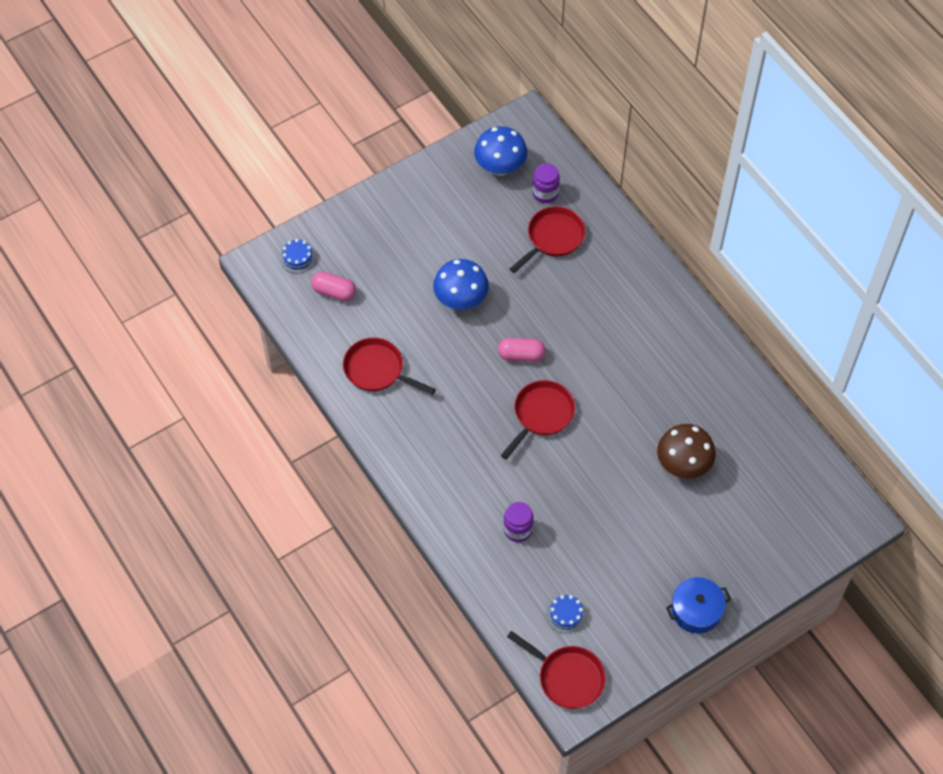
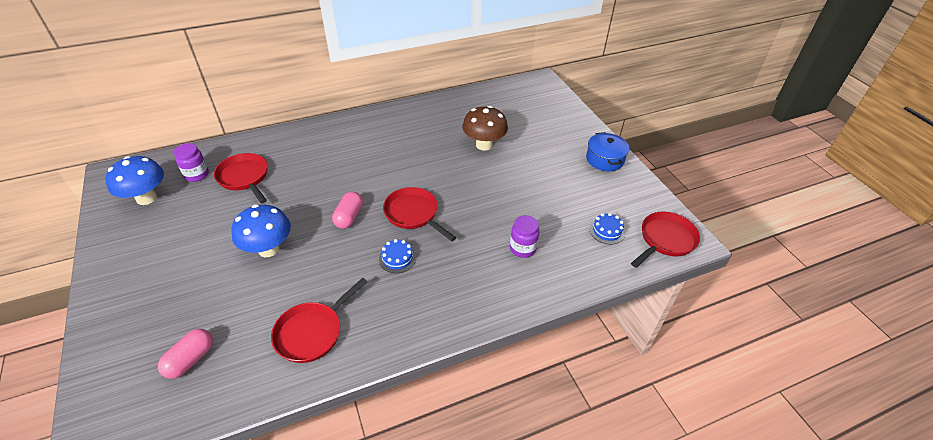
camera: 80 degrees left, 15 degrees down
(298, 258) = (118, 392): blue cake -> blue cake (397, 258)

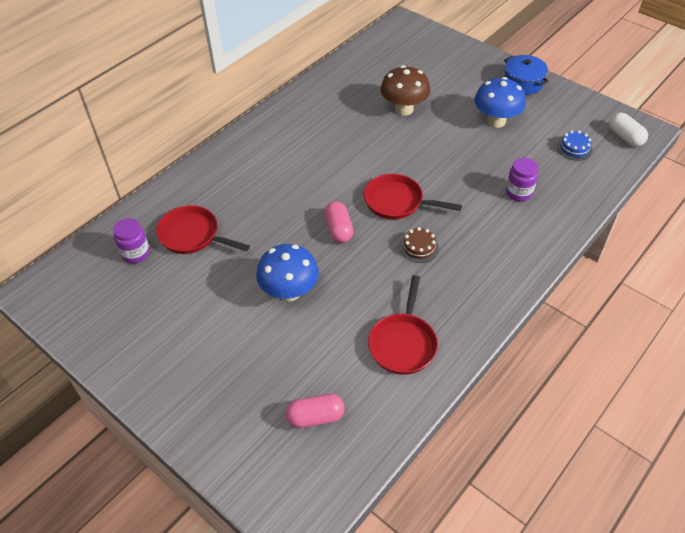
camera: 25 degrees left, 5 degrees up
(146, 198) = (105, 299): blue mushroom -> blue mushroom (496, 121)
(190, 359) = (315, 417): pink capsule -> pink capsule turned 75 degrees clockwise
(397, 258) = (419, 247): blue cake -> brown cake
(665, 240) = (625, 137): red pan -> white capsule

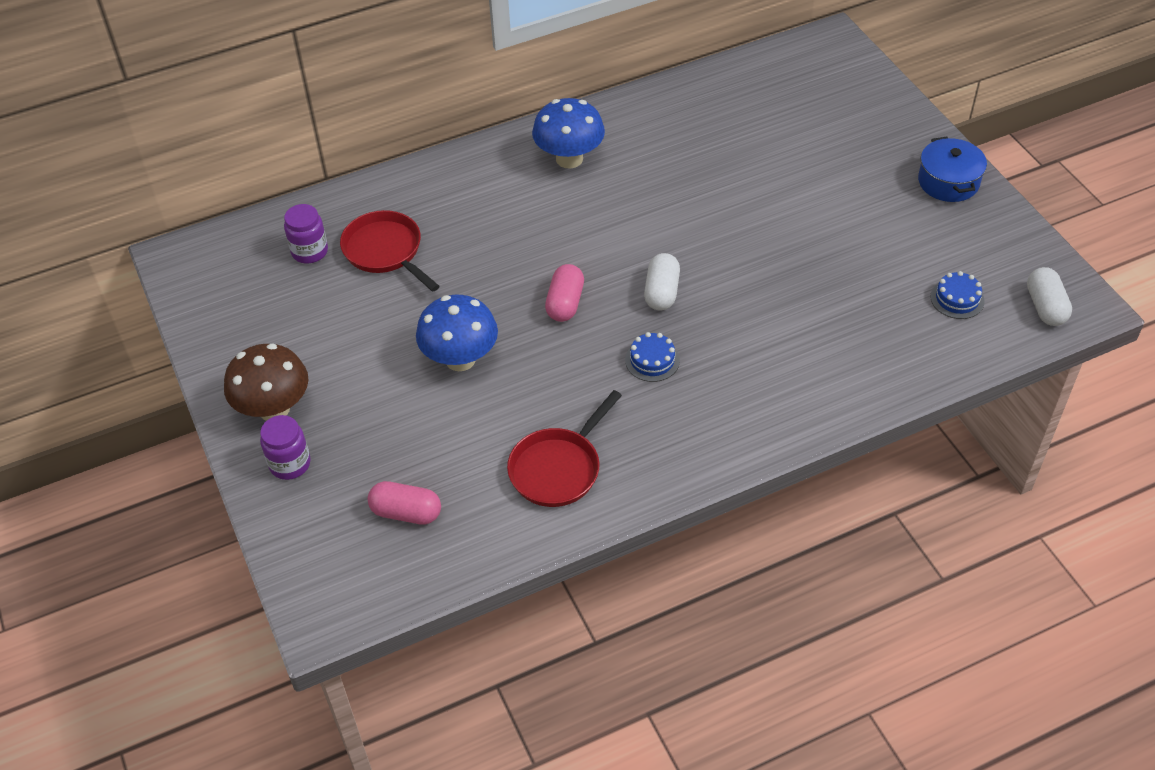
camera: 25 degrees right, 0 degrees up
(397, 202) = (661, 292): red pan -> white capsule
(404, 109) = (751, 169): brown mushroom -> brown mushroom (274, 409)
(419, 247) = (652, 360): brown cake -> blue cake
(496, 121) = (870, 225): blue mushroom -> blue mushroom (569, 159)
(518, 193) = (833, 334): purple jar -> purple jar (290, 464)

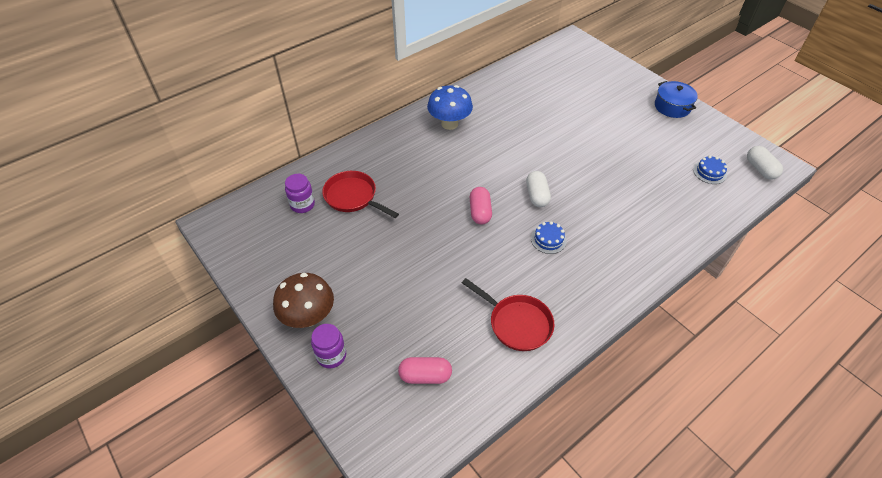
camera: 15 degrees left, 0 degrees up
(460, 359) = (425, 260): blue mushroom -> none
(558, 468) = (517, 323): red pan -> red pan turned 75 degrees counterclockwise

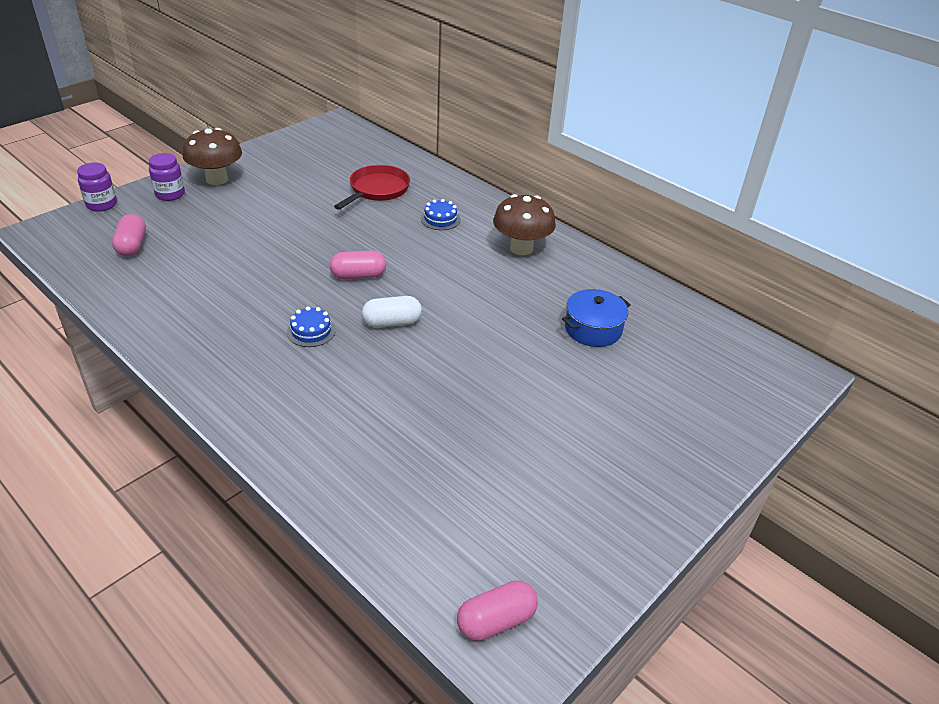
camera: 80 degrees right, 10 degrees down
(302, 205) = (363, 163): purple jar -> purple jar (101, 205)
(449, 124) = (521, 248): blue mushroom -> brown mushroom
(517, 323) = (183, 304): red pan -> none
(672, 107) = (652, 498): blue pot -> blue pot (593, 329)
(709, 172) = (472, 532): blue cake -> blue cake (440, 219)
(760, 169) = (496, 621): white capsule -> pink capsule

